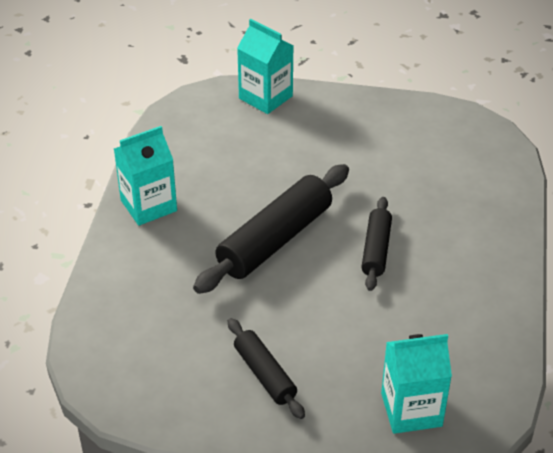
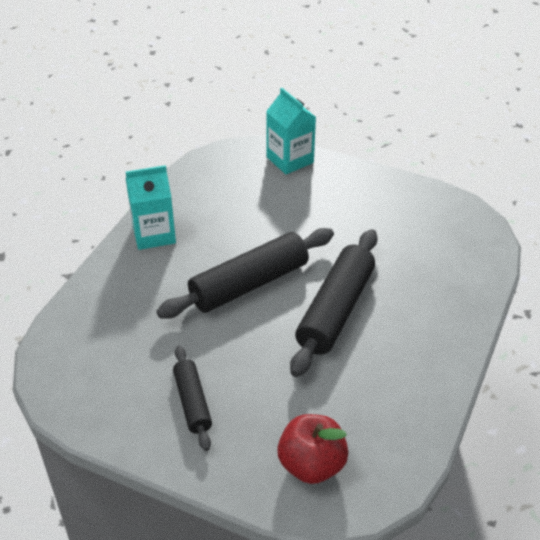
camera: 15 degrees right, 0 degrees up
(376, 250) = (335, 310): black rolling pin -> black rolling pin, size x1.78
(411, 409) = (311, 465): turquoise carton -> red apple

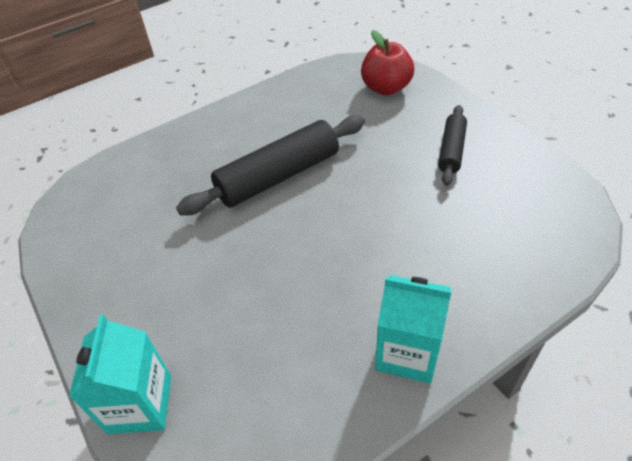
camera: 145 degrees left, 5 degrees up
(249, 284) = (336, 233): black rolling pin -> none

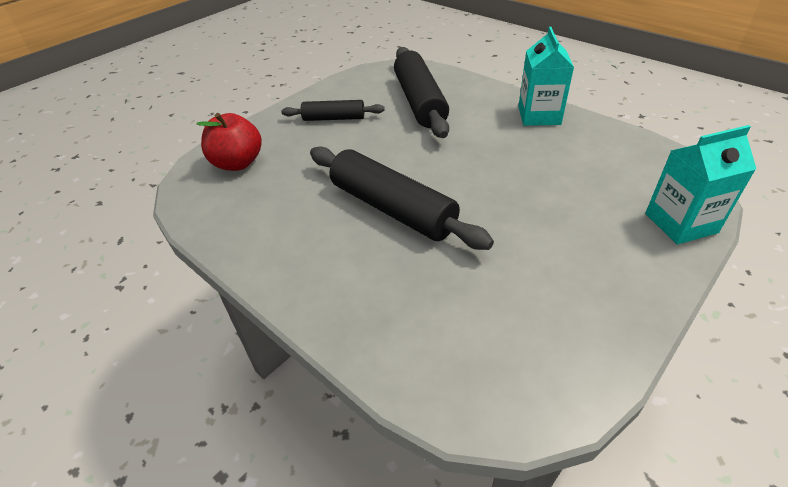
camera: 105 degrees left, 5 degrees down
(476, 229) = (419, 101): none -> black rolling pin

